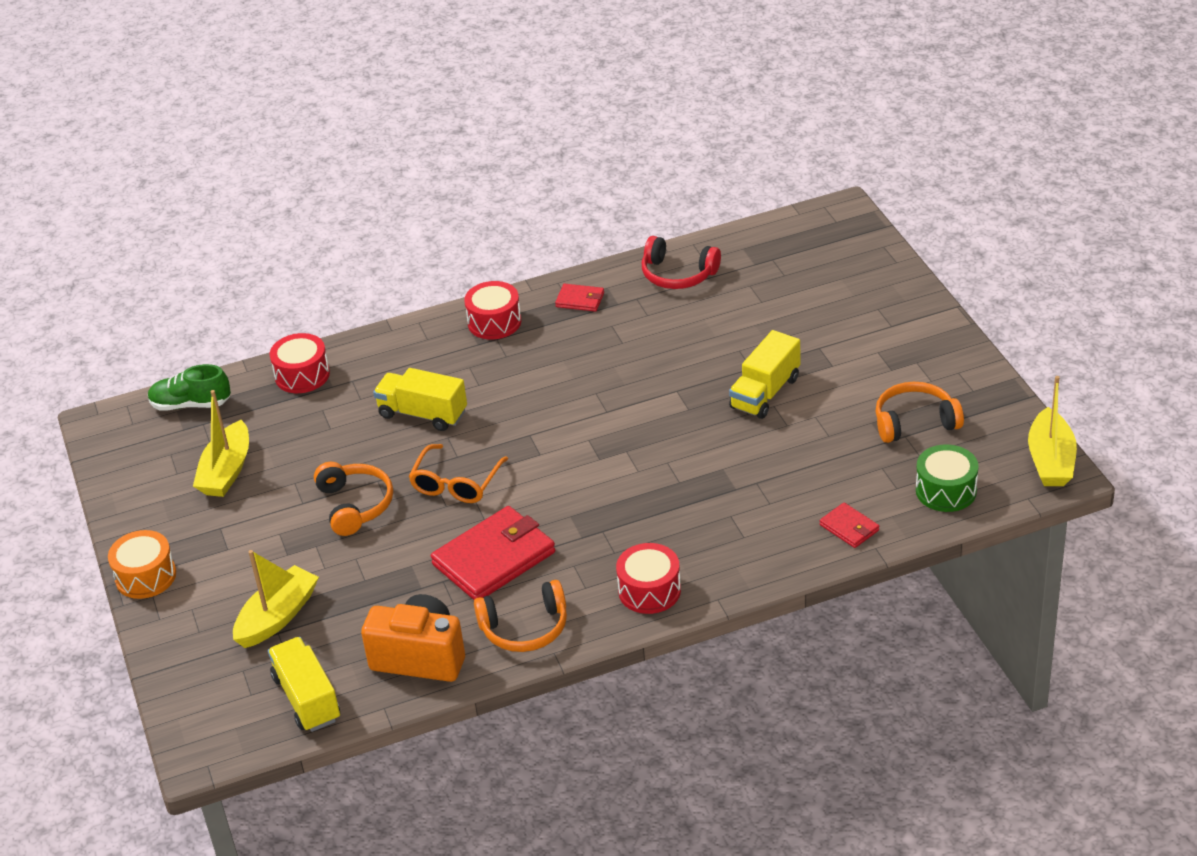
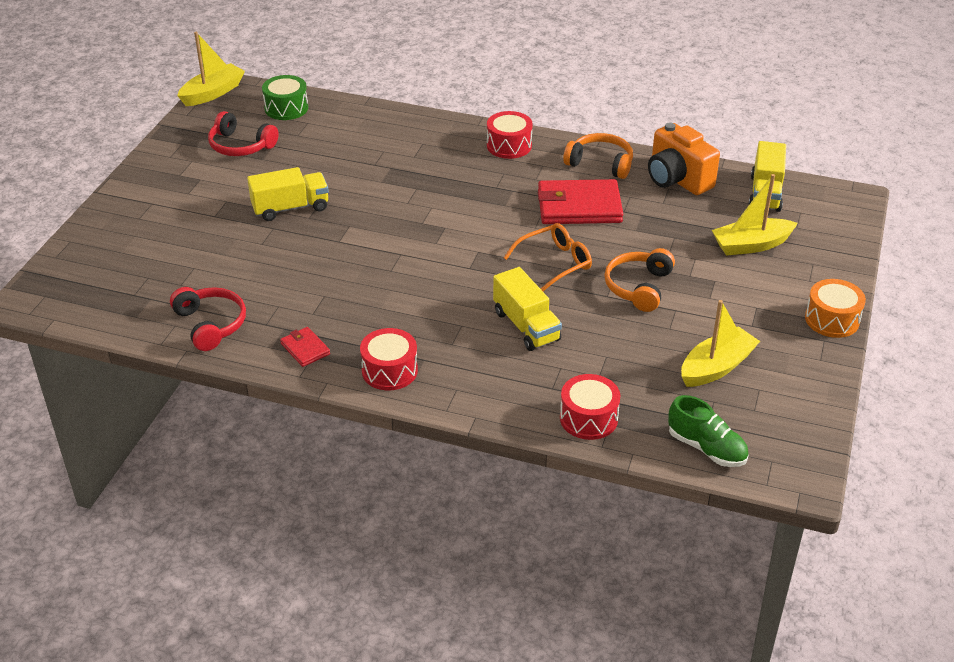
camera: 145 degrees left, 0 degrees up
(849, 528) = (362, 118): red wallet -> none
(914, 422) = (240, 146): orange headphones -> red headphones

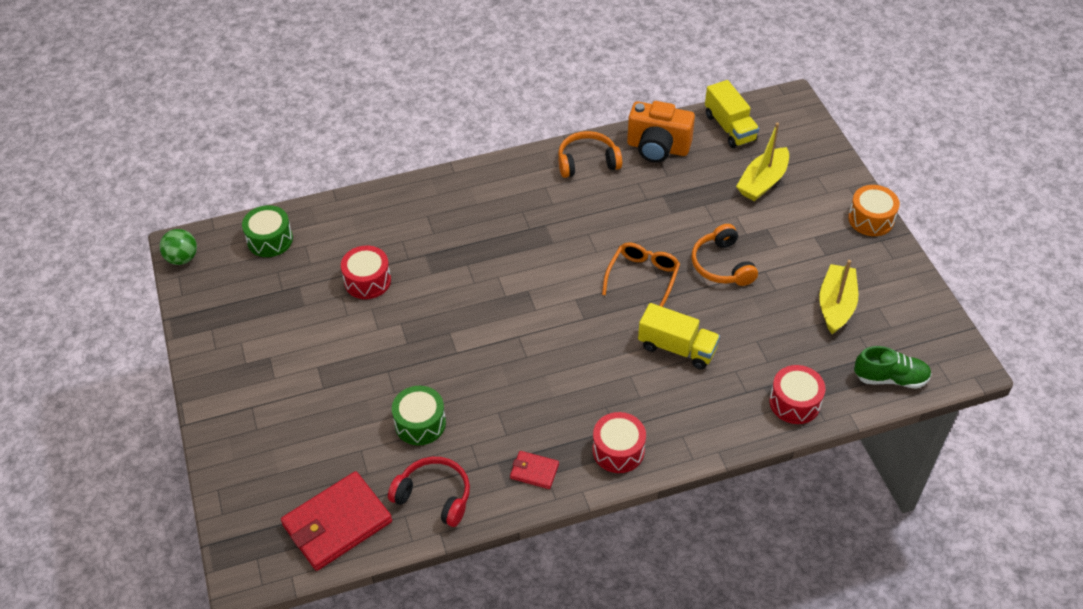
camera: 35 degrees left, 10 degrees up
(213, 93) = (182, 258): yellow boat -> green ball
(240, 146) = (270, 302): red headphones -> none
(256, 273) = (420, 423): none -> green drum
(290, 208) = (382, 342): yellow truck -> none
(509, 146) = (500, 181): red drum -> red drum (367, 281)
(579, 206) = (610, 213): red wallet -> red wallet (337, 523)

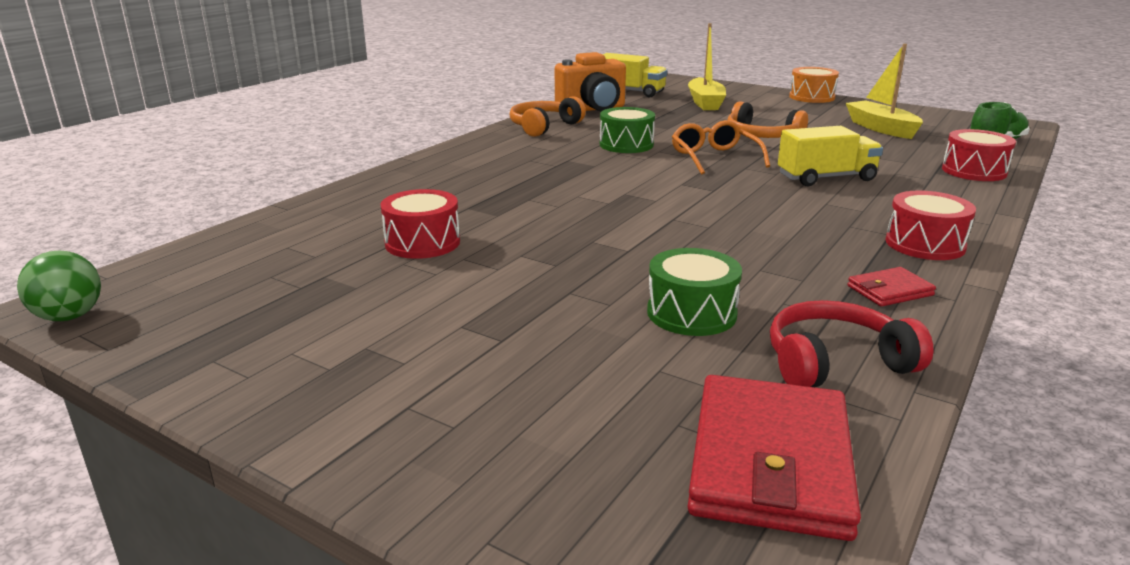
camera: 40 degrees left, 25 degrees down
(270, 240) = (222, 258): green drum -> green drum (626, 145)

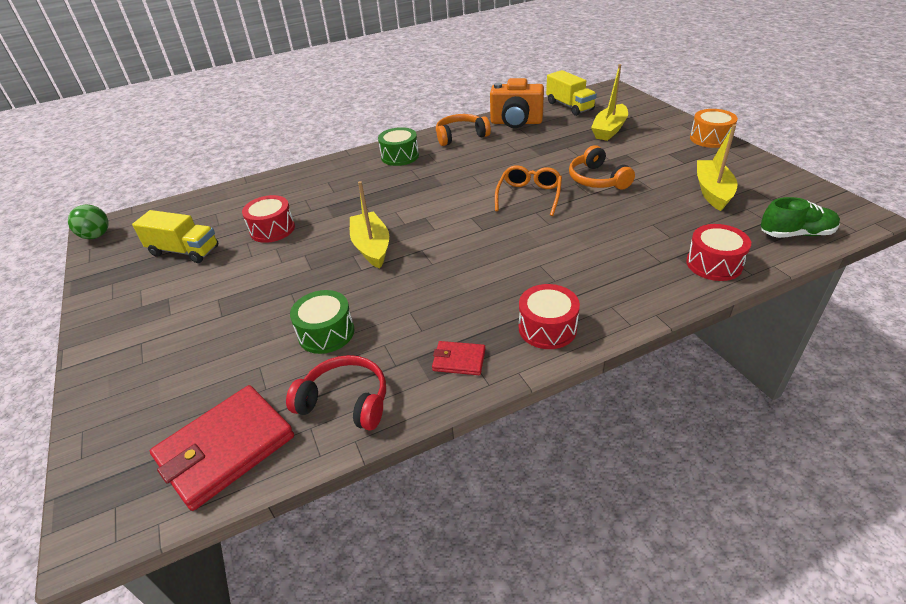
camera: 35 degrees right, 15 degrees up
(604, 229) = (371, 247): none -> yellow boat
(626, 145) = (488, 167): green drum -> green drum (400, 156)
(826, 178) = (578, 238): yellow truck -> yellow truck (184, 251)

